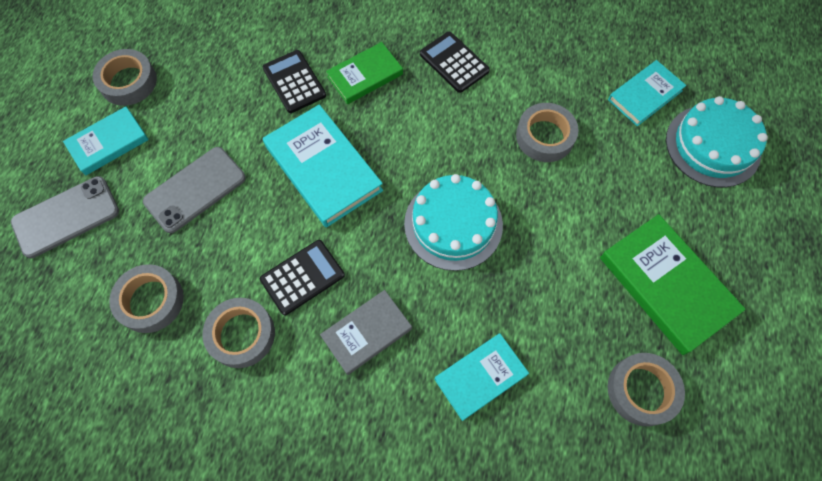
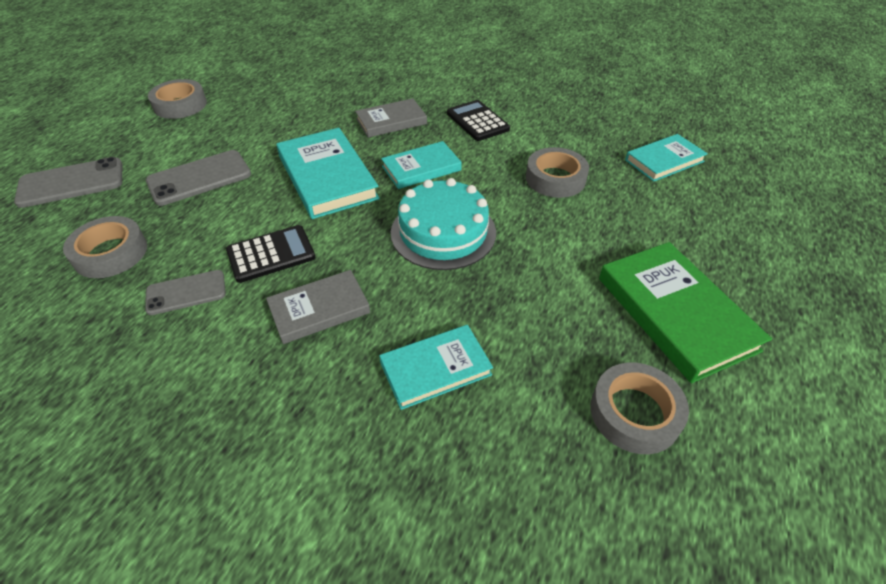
camera: 10 degrees right, 20 degrees down
(108, 143) = (140, 139): turquoise book -> turquoise book (421, 168)
(241, 334) = (186, 292): grey tape -> grey phone
(294, 82) = (325, 119): black calculator -> none
(365, 75) = (391, 121): green book -> grey book
(713, 145) = (735, 204): turquoise cake -> none

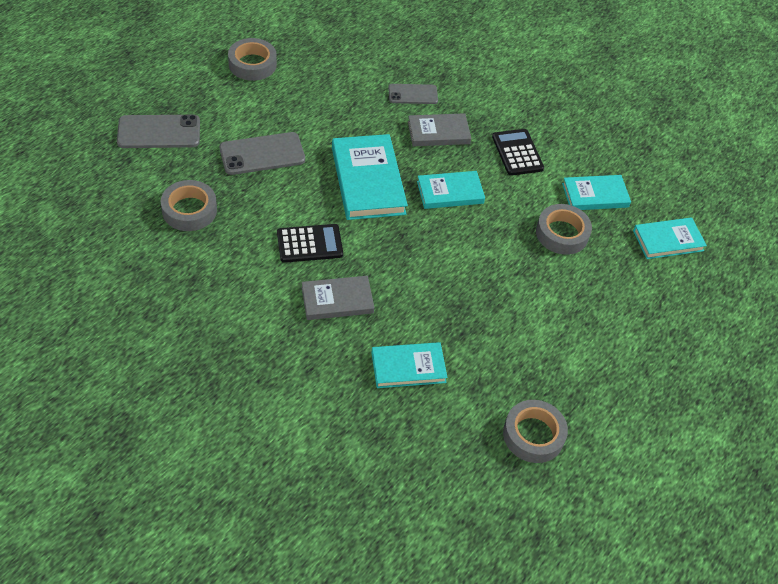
camera: 10 degrees right, 5 degrees up
(186, 292) = (243, 260): grey phone -> grey phone (413, 94)
(443, 232) = (448, 260): turquoise cake -> none
(571, 139) = (595, 195): none -> turquoise book
(675, 313) = (600, 376): green book -> none

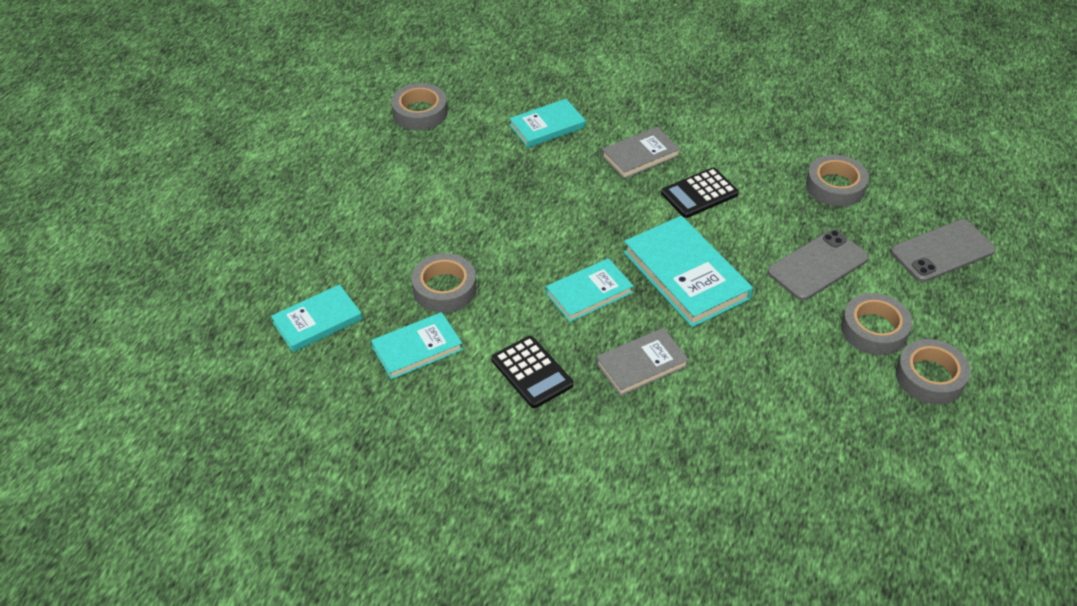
camera: 165 degrees right, 5 degrees down
(262, 101) = (874, 329): none -> grey tape
(413, 94) = (705, 410): grey phone -> none

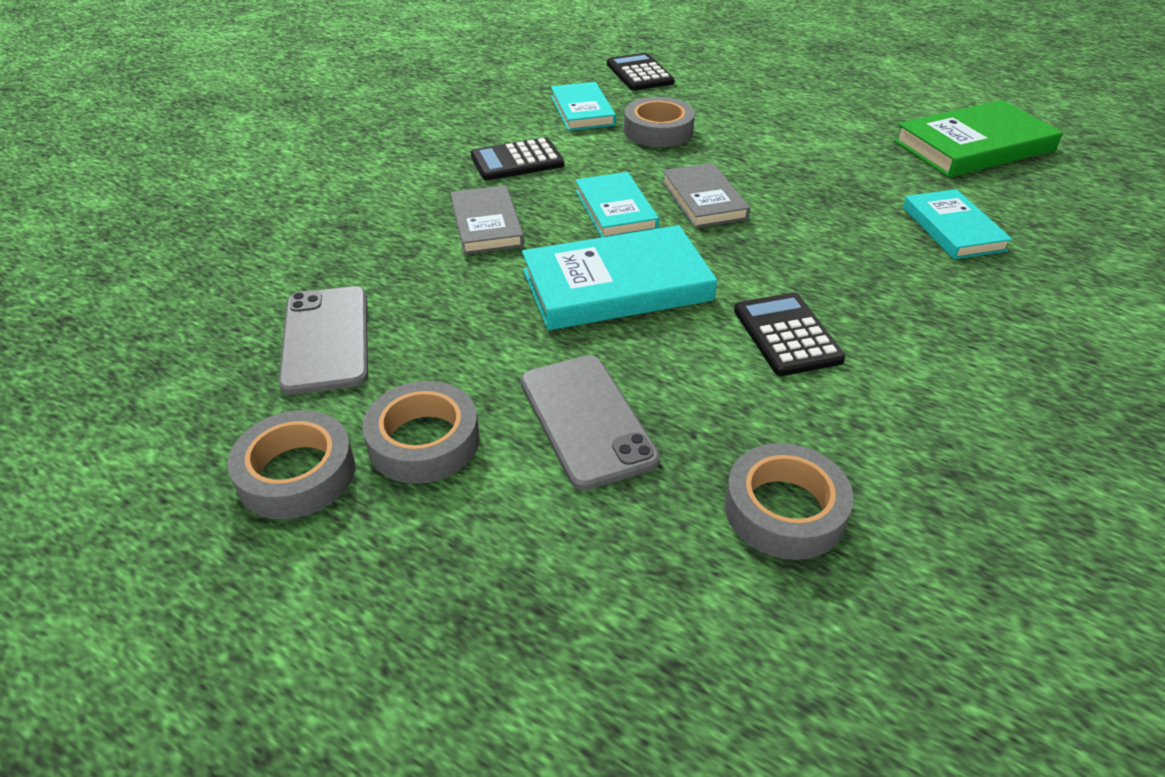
camera: 105 degrees right, 5 degrees down
(317, 321) = (639, 73): turquoise book -> black calculator
(420, 112) = (974, 146): grey tape -> green book
(640, 156) = (884, 296): grey book -> grey book (704, 200)
(942, 251) = (557, 617): grey phone -> grey phone (326, 339)

